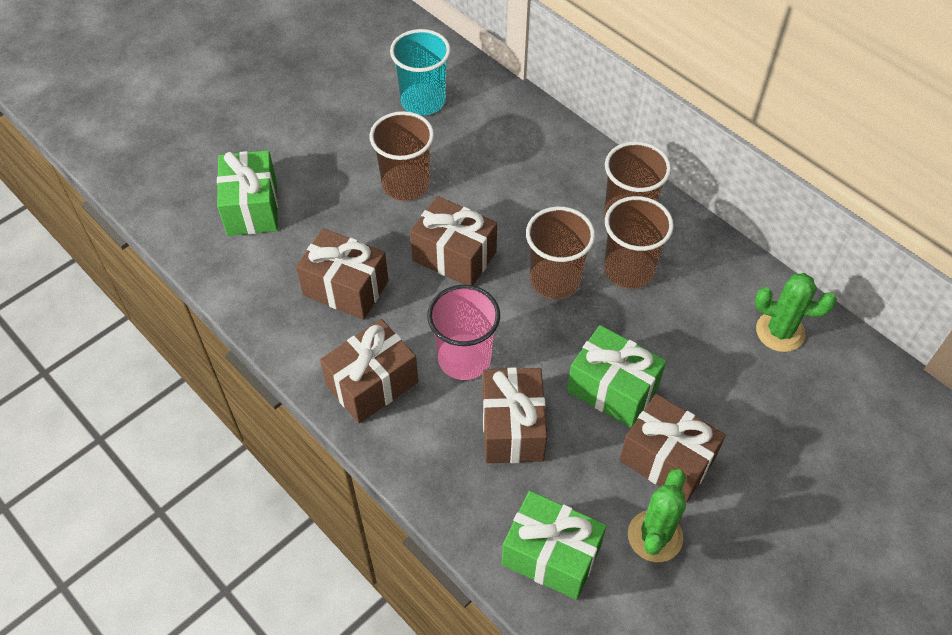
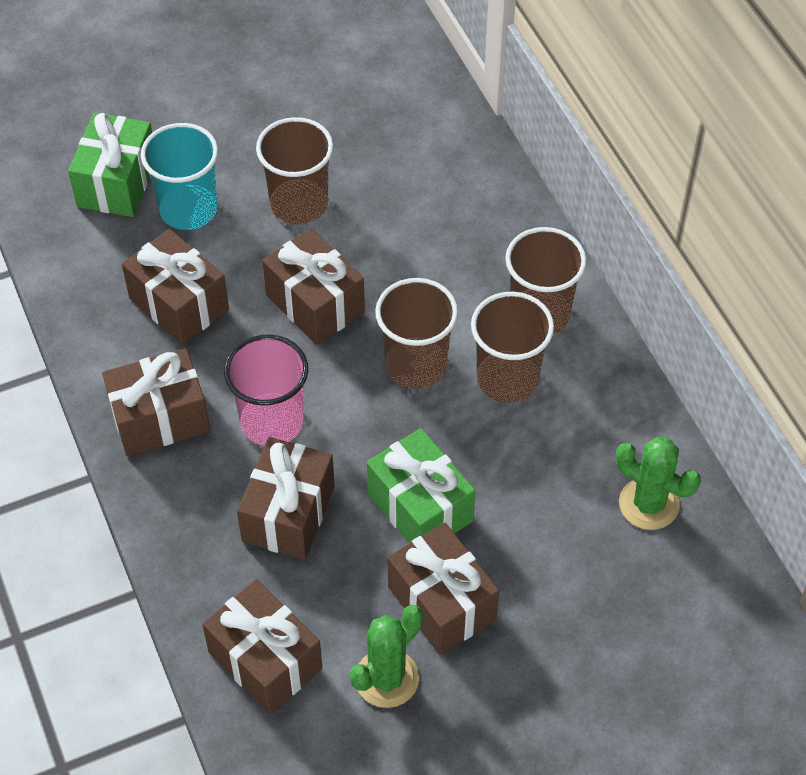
camera: 20 degrees right, 0 degrees up
(423, 101) = (365, 109): turquoise cup -> turquoise cup (188, 209)
(551, 555) = (265, 660): green gift -> brown gift

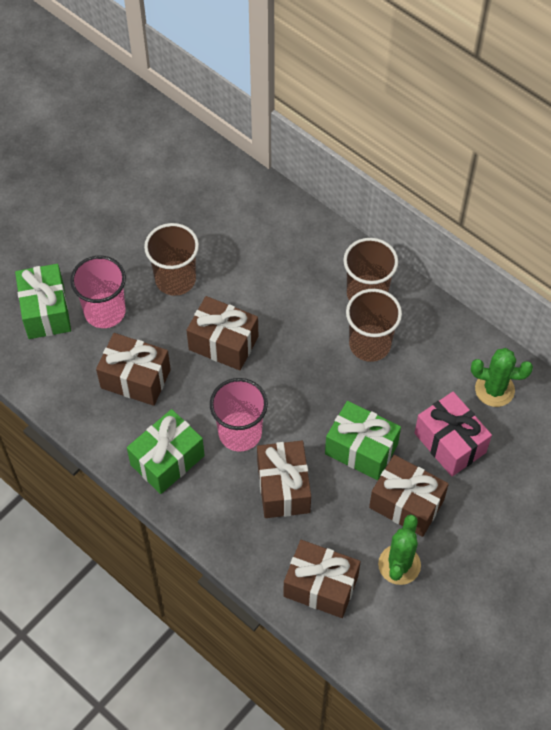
camera: 25 degrees left, 5 degrees up
(160, 418) = (167, 460): brown gift -> green gift
(188, 209) = (105, 311): turquoise cup -> pink cup
(416, 365) = (309, 358): brown cup -> none
(547, 548) = (450, 443): none -> pink gift

